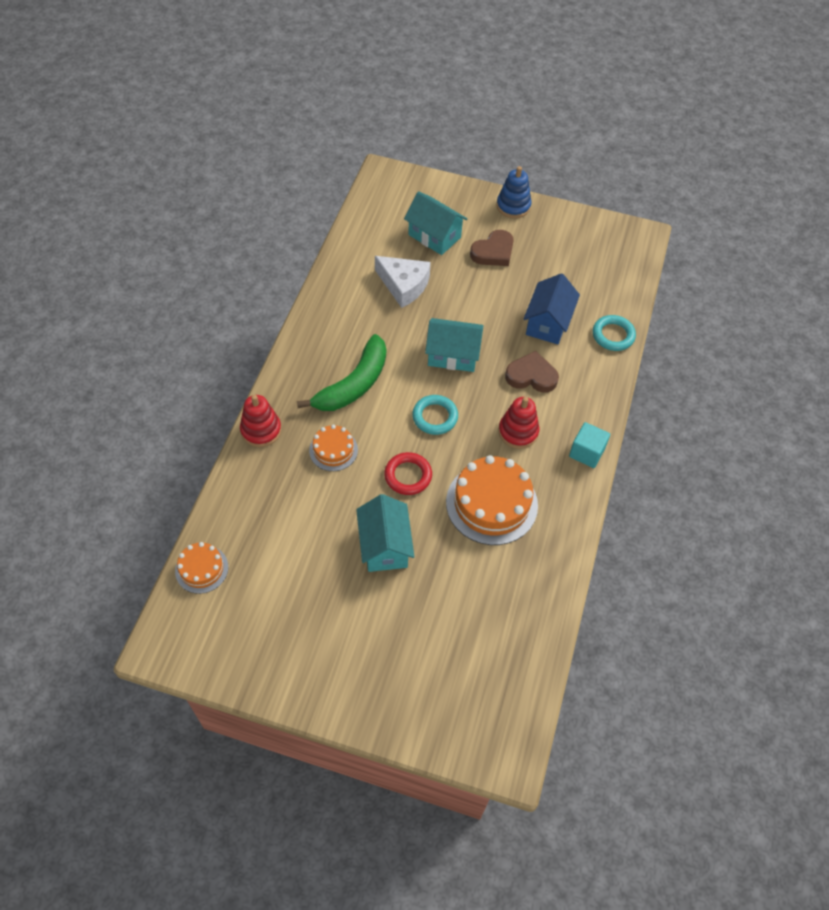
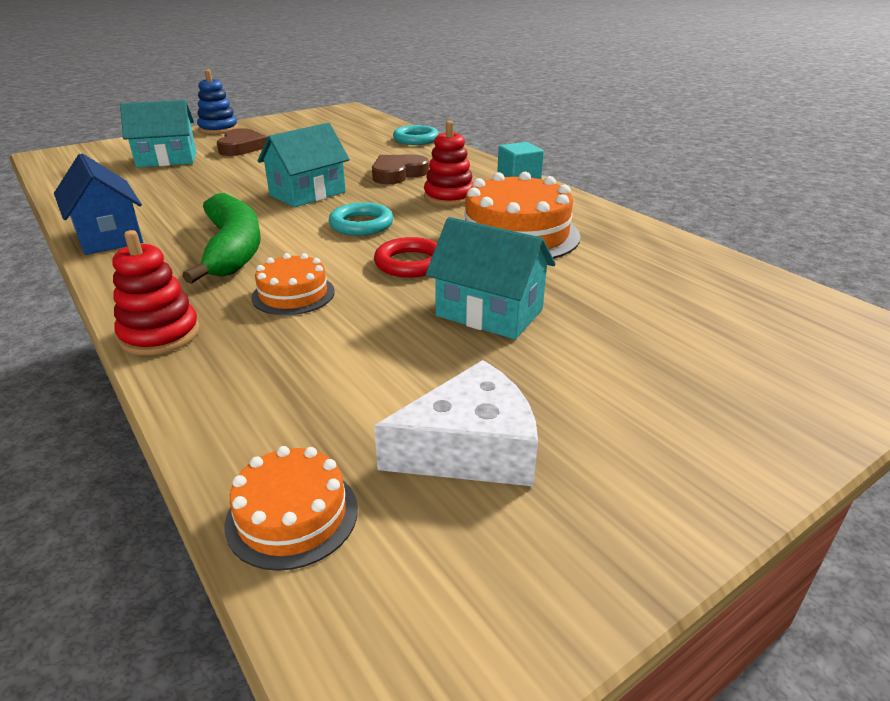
camera: 50 degrees left, 25 degrees down
(404, 285) = (181, 187): white cheese -> white cheese (470, 448)
(548, 323) = (357, 153): blue house -> blue house (108, 236)

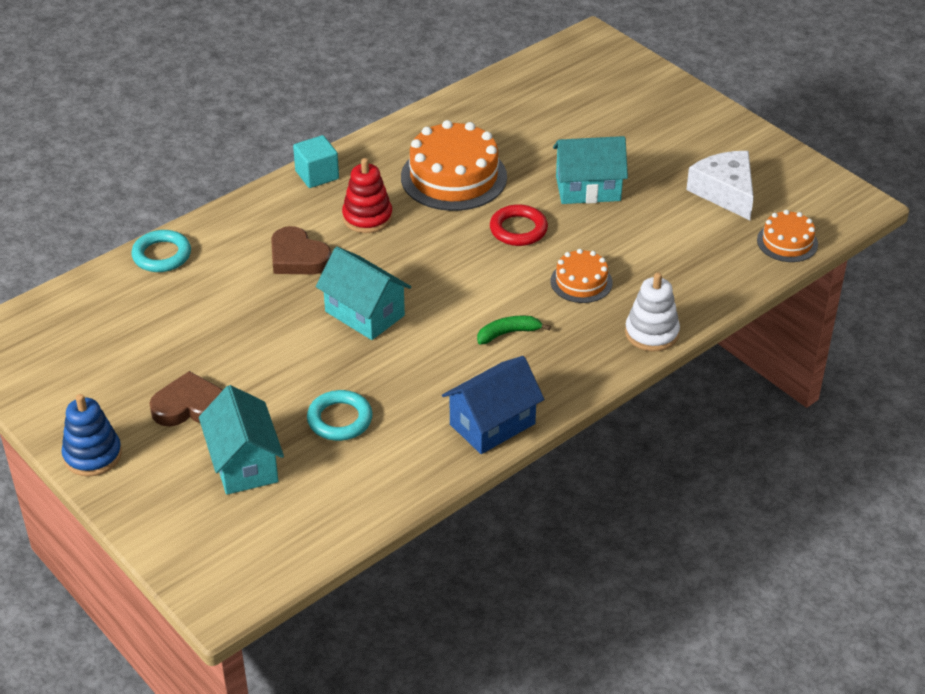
camera: 95 degrees left, 10 degrees up
(160, 335) = (651, 333): red stacking toy -> white stacking toy
(233, 249) = (508, 333): green banana -> green banana, size x0.47
(361, 224) = (443, 265): turquoise ring -> turquoise ring (340, 419)
(489, 313) = (588, 188): turquoise house -> turquoise house turned 60 degrees clockwise

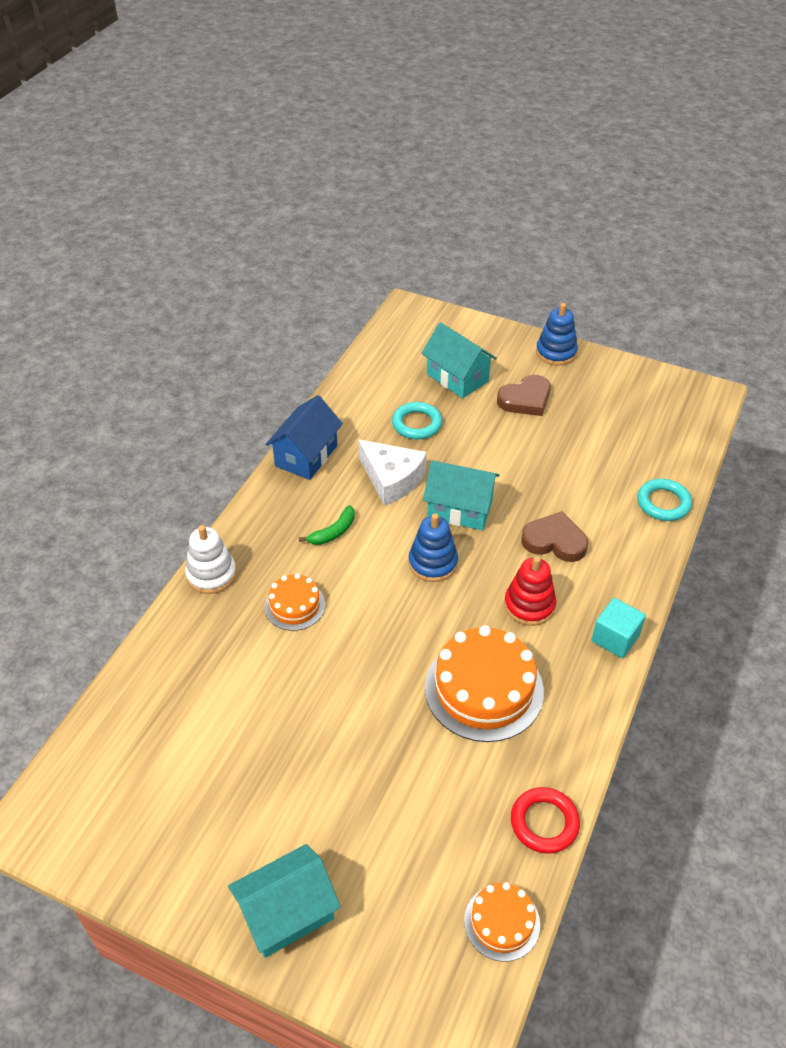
camera: 155 degrees right, 5 degrees up
(428, 276) = (433, 563): none -> blue stacking toy
(518, 229) = (382, 645): red ring -> red ring (544, 822)
(588, 188) = (338, 727): turquoise house -> turquoise house (287, 913)
(725, 192) = (187, 782): white cheese -> white cheese (391, 479)
(787, 242) = (104, 732): orange cake -> orange cake (502, 922)

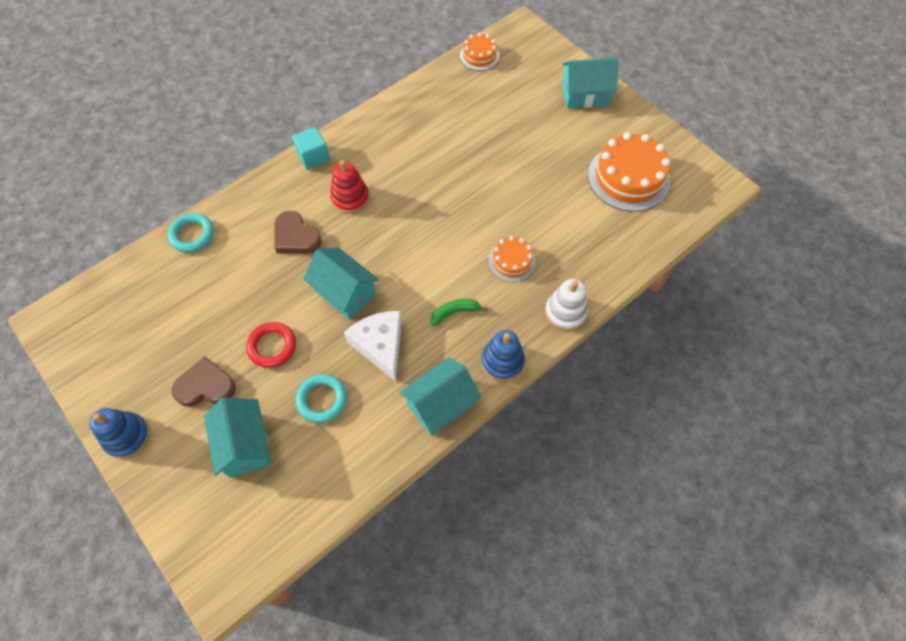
camera: 155 degrees left, 15 degrees up
(306, 456) = (440, 404): blue house -> turquoise house
(433, 563) = (395, 255): blue stacking toy -> blue stacking toy (502, 361)
(484, 689) = (417, 158): orange cake -> orange cake (628, 177)
(544, 822) = (430, 84): red ring -> red ring (272, 346)

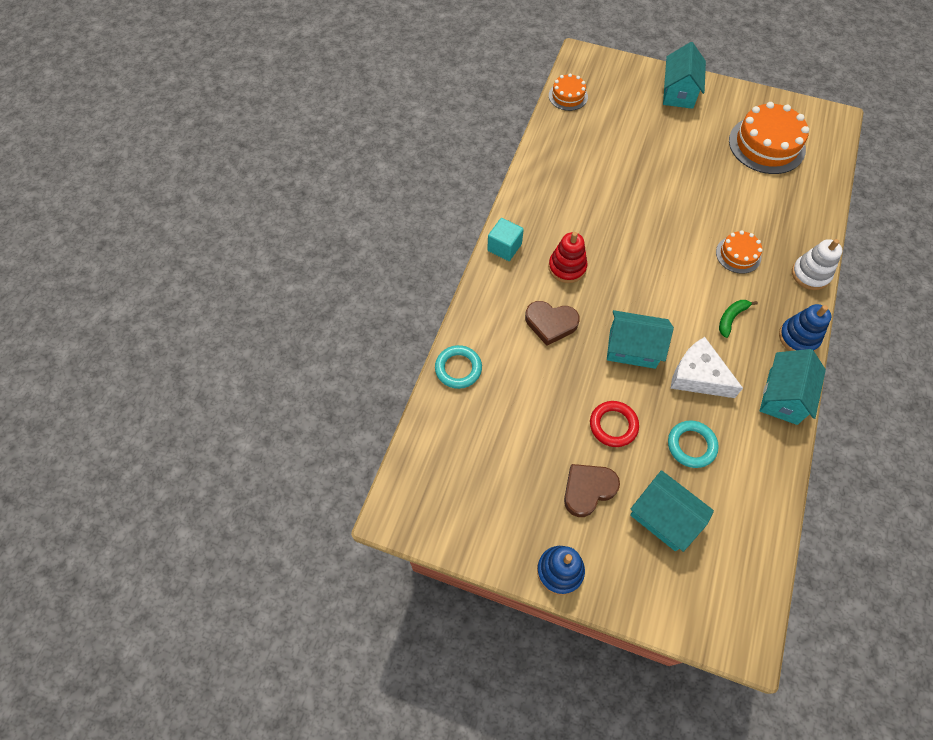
camera: 30 degrees left, 0 degrees up
(585, 95) = (678, 92): turquoise house -> turquoise house turned 45 degrees counterclockwise

